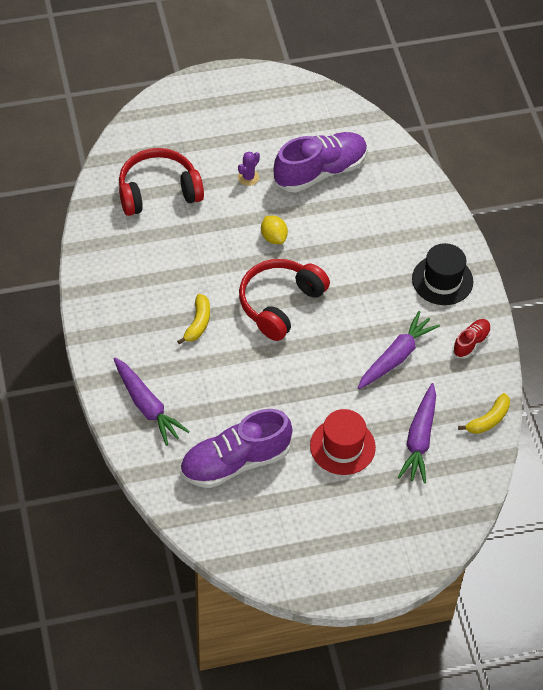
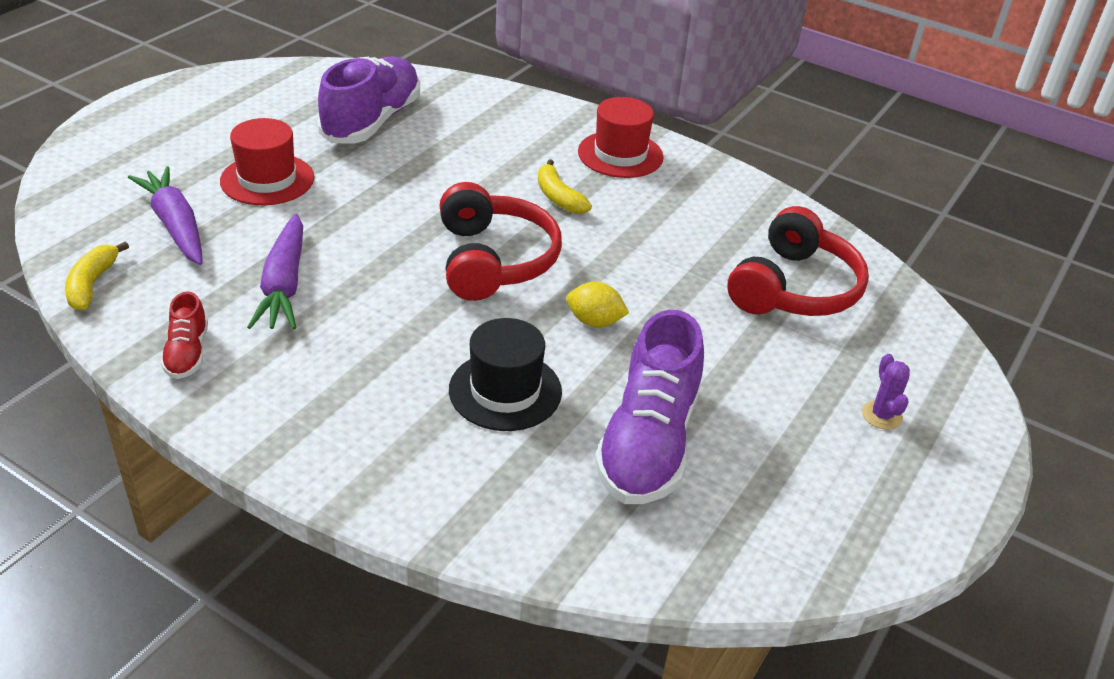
camera: 135 degrees right, 15 degrees down
(123, 332) = (620, 154): none -> red hat
(147, 406) = (513, 118): purple carrot -> none
(248, 177) = (725, 371): purple cactus -> purple cactus (882, 415)
(442, 280) = (303, 406): black hat -> black hat (505, 391)

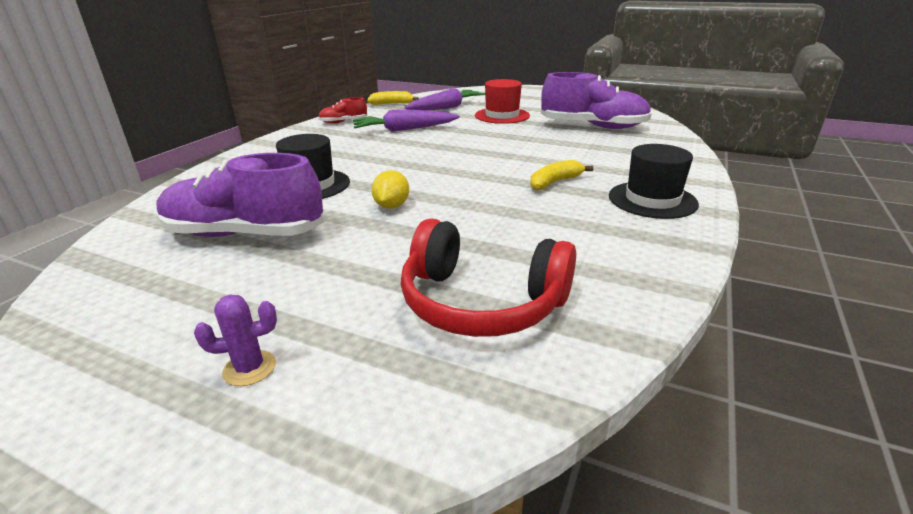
camera: 85 degrees right, 10 degrees down
(494, 260) = (454, 170): red headphones -> none
(620, 154) = (652, 200): red hat -> black hat

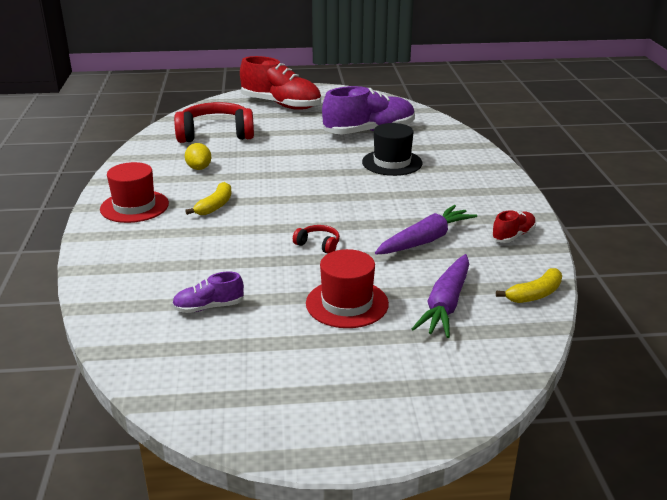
camera: 150 degrees right, 0 degrees up
(249, 368) = (281, 105): purple cactus -> red shoe
(392, 206) = (313, 162): yellow lemon -> yellow lemon (199, 168)
(485, 140) = (318, 244): none -> red headphones
(593, 126) = (208, 307): purple shoe -> purple shoe, size x0.48
(652, 200) = (134, 206): black hat -> red hat

